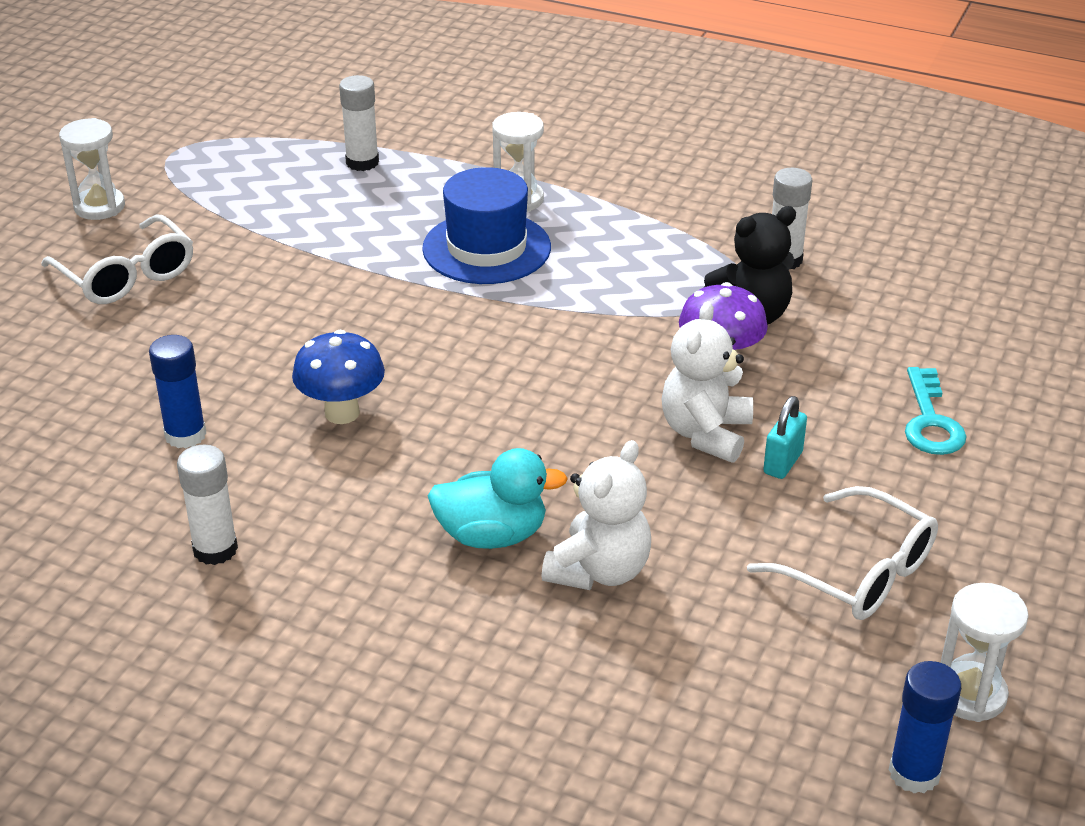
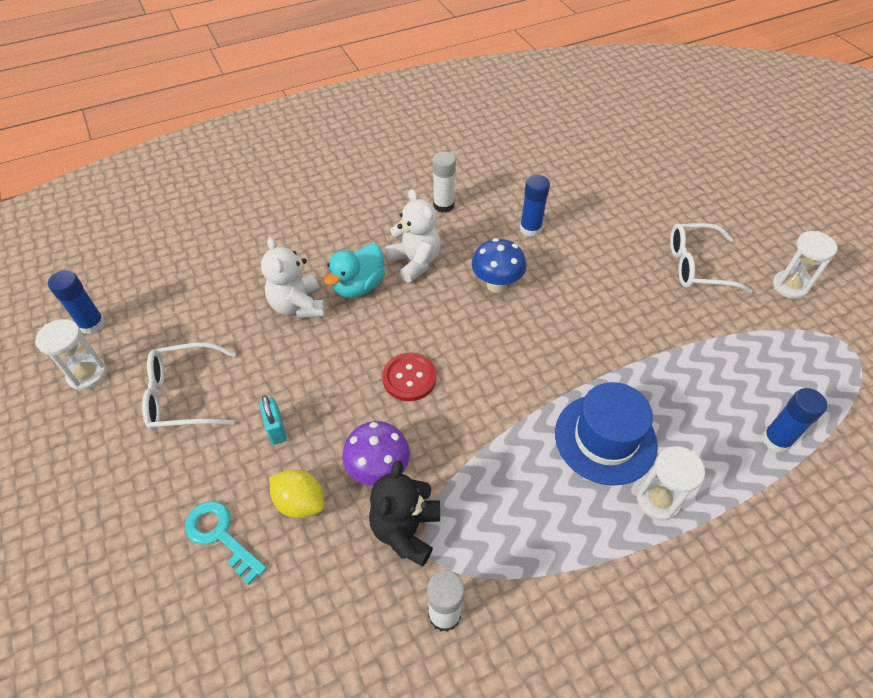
camera: 130 degrees right, 15 degrees up
(362, 162) = (776, 440): white glue stick -> blue glue stick
(582, 405) = (409, 378): none -> red button
(705, 433) = (332, 414): white teddy bear -> white teddy bear (415, 262)
(825, 392) = (300, 502): none -> yellow lemon

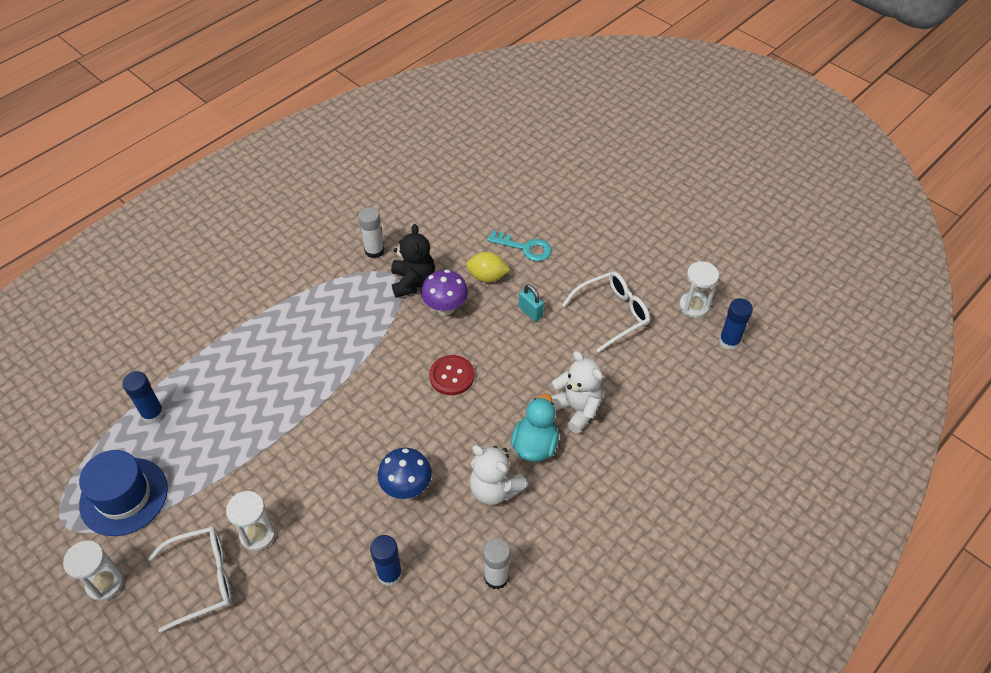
camera: 160 degrees right, 0 degrees up
(605, 438) = (287, 375): blue hat -> blue hat (124, 496)
(658, 500) = (247, 345): white hourglass -> white hourglass (258, 534)

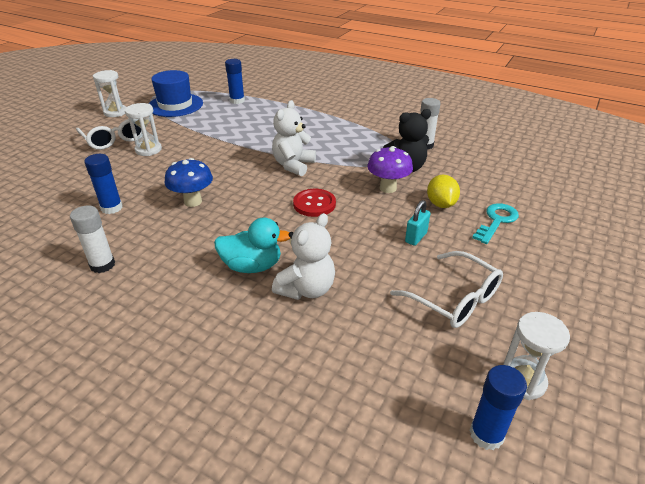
camera: 75 degrees right, 15 degrees down
(495, 489) = (197, 248): white teddy bear -> white teddy bear (293, 165)
(525, 248) = (497, 221): turquoise key -> turquoise key turned 150 degrees counterclockwise

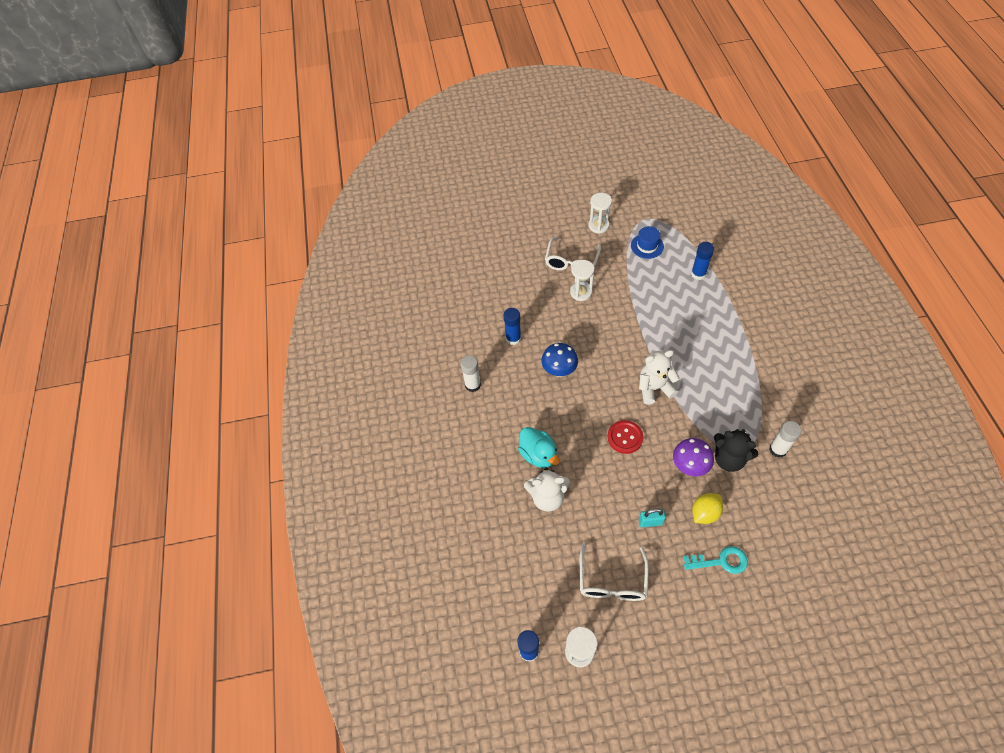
camera: 55 degrees right, 20 degrees up
(175, 105) = (647, 246): blue hat -> blue hat, size x0.63

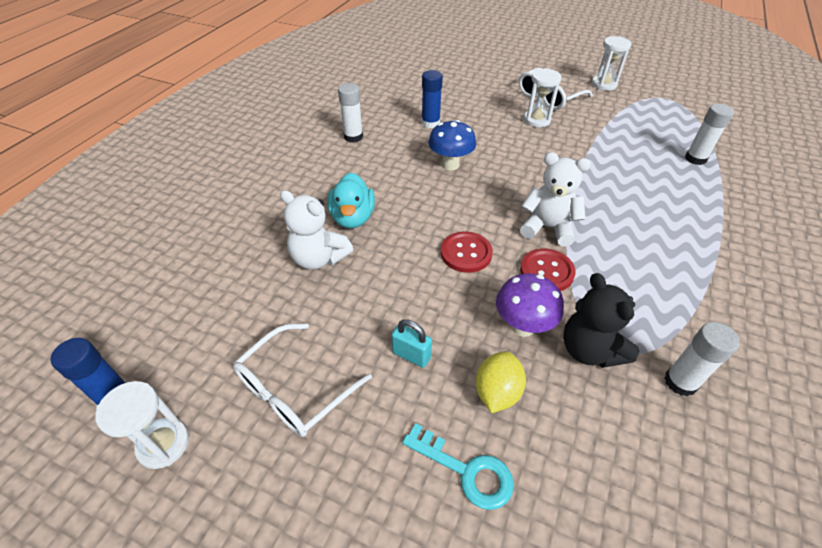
camera: 30 degrees right, 10 degrees down
(647, 246) = (647, 116): blue hat -> none
(676, 421) = (546, 271): none -> red button
(698, 274) = (695, 159): blue glue stick -> white glue stick
(704, 513) = (497, 392): yellow lemon -> yellow lemon turned 60 degrees counterclockwise

